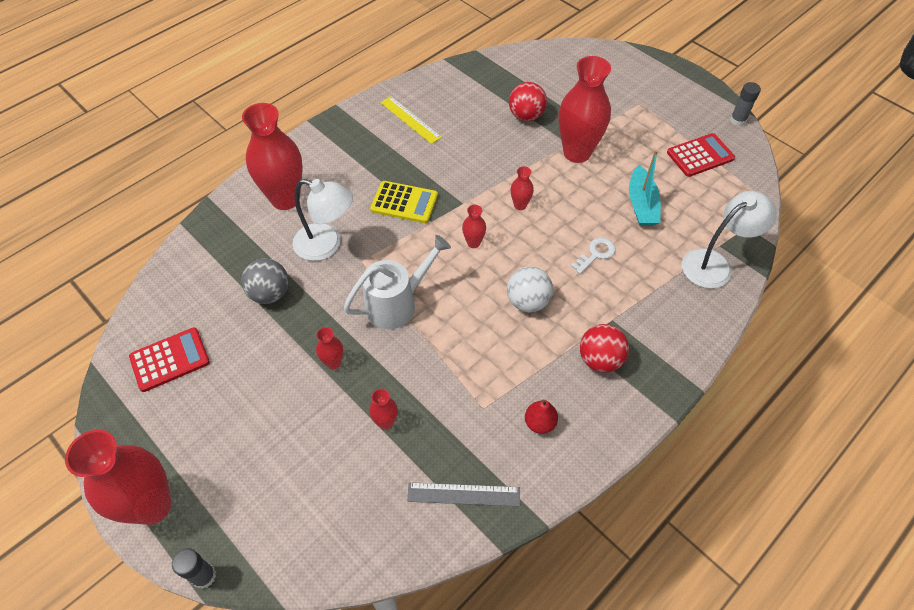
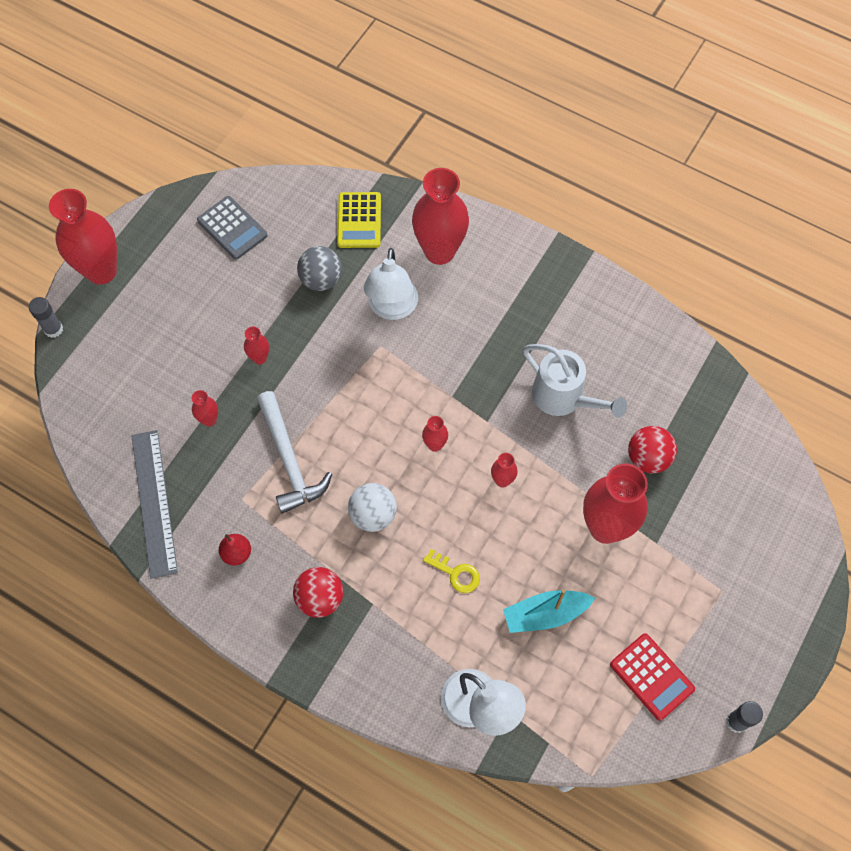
camera: 75 degrees right, 10 degrees up
(170, 359) = (232, 228): red calculator -> grey calculator
(397, 303) = (339, 393): white watering can -> white watering can (564, 398)
(404, 202) = (469, 363): yellow calculator -> yellow calculator (359, 220)
(410, 119) = (596, 334): yellow ruler -> none
(454, 358) = (289, 460): none -> white hammer
(463, 494) = (154, 502): grey ruler -> grey ruler, size x1.53
(596, 254) = (456, 573): white key -> yellow key

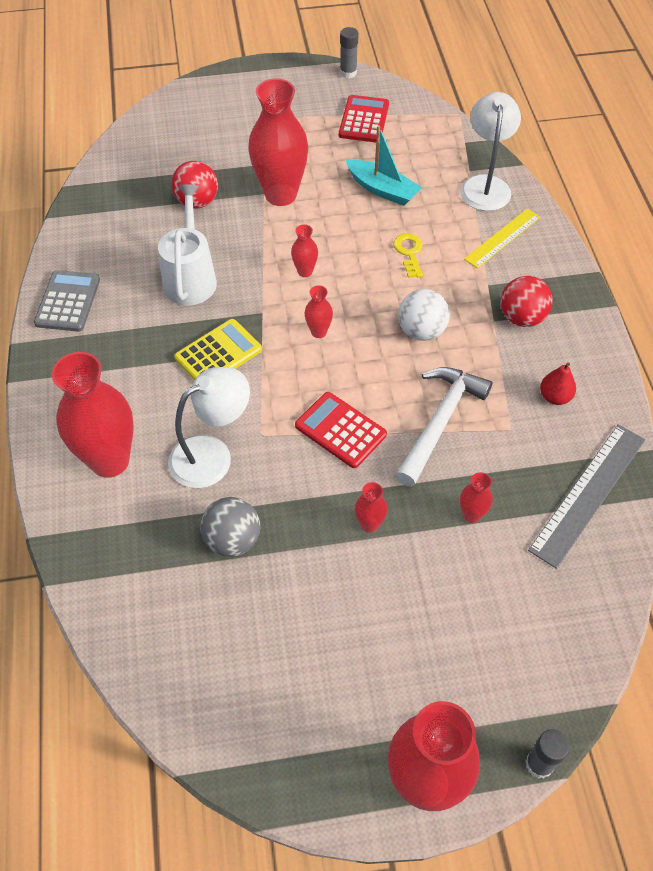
camera: 130 degrees left, 10 degrees down
(232, 228) = (243, 683): grey calculator -> grey calculator (68, 301)
(340, 394) = (340, 430): none -> red calculator
(359, 220) = (128, 560): yellow calculator -> yellow calculator (218, 354)
(408, 662) = (503, 238): none -> yellow ruler

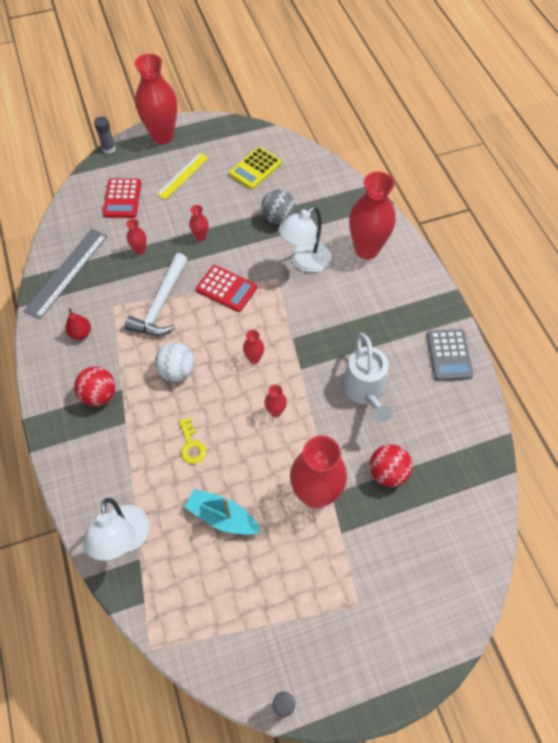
camera: 170 degrees right, 5 degrees up
(218, 354) = (322, 330): yellow calculator -> yellow calculator (255, 168)
(364, 120) = (253, 619): red calculator -> red calculator (122, 199)
(503, 238) = (110, 475): yellow ruler -> yellow ruler (182, 176)

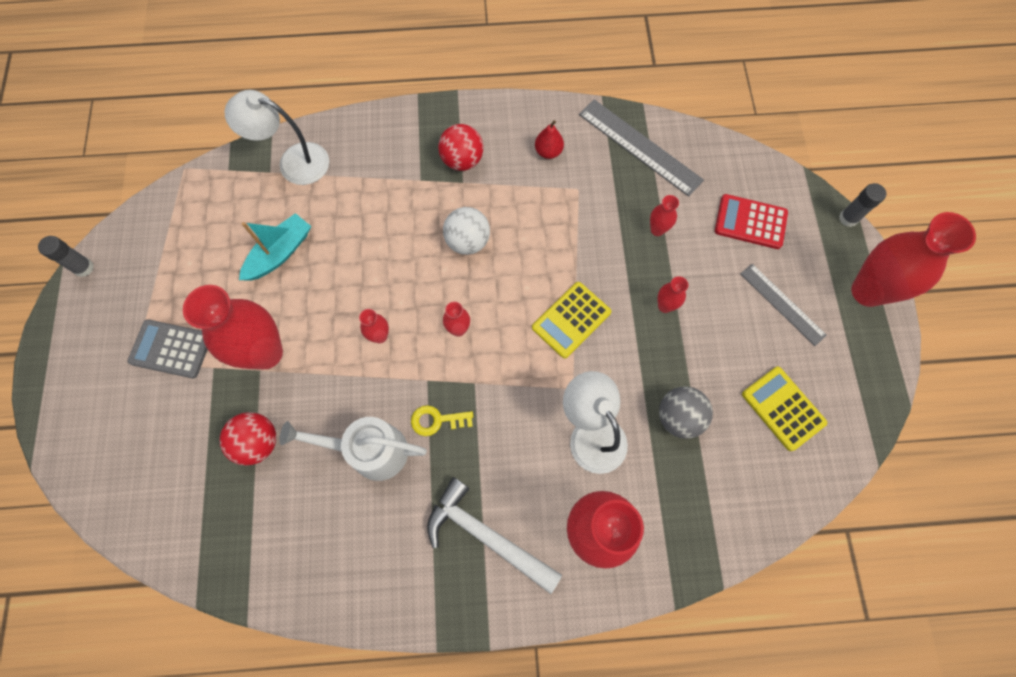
camera: 105 degrees right, 10 degrees up
(160, 304) = (567, 240): white hammer -> white hammer (486, 535)
(182, 176) = (782, 304): yellow ruler -> grey ruler
(191, 445) = (370, 239): yellow key -> yellow key (437, 420)
(226, 289) = (571, 320): red calculator -> yellow calculator
(449, 355) = (384, 587): grey calculator -> grey calculator (171, 349)

